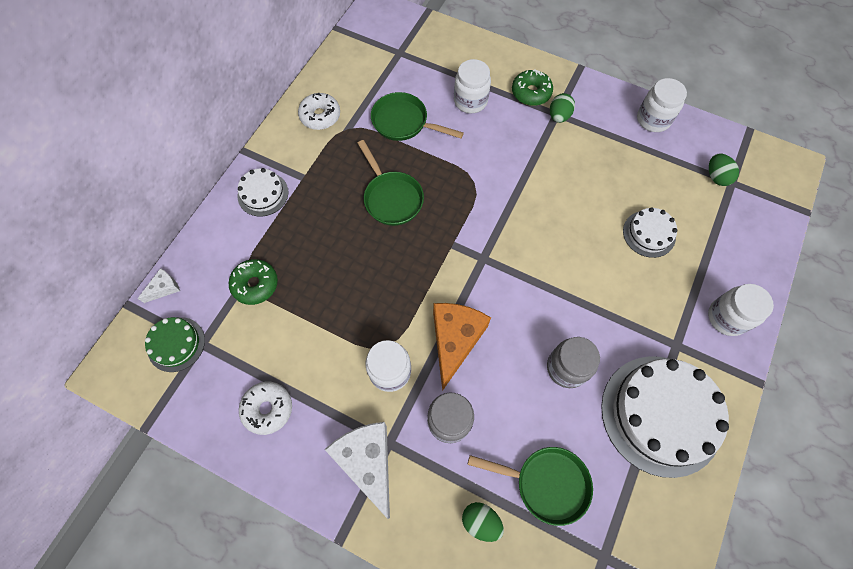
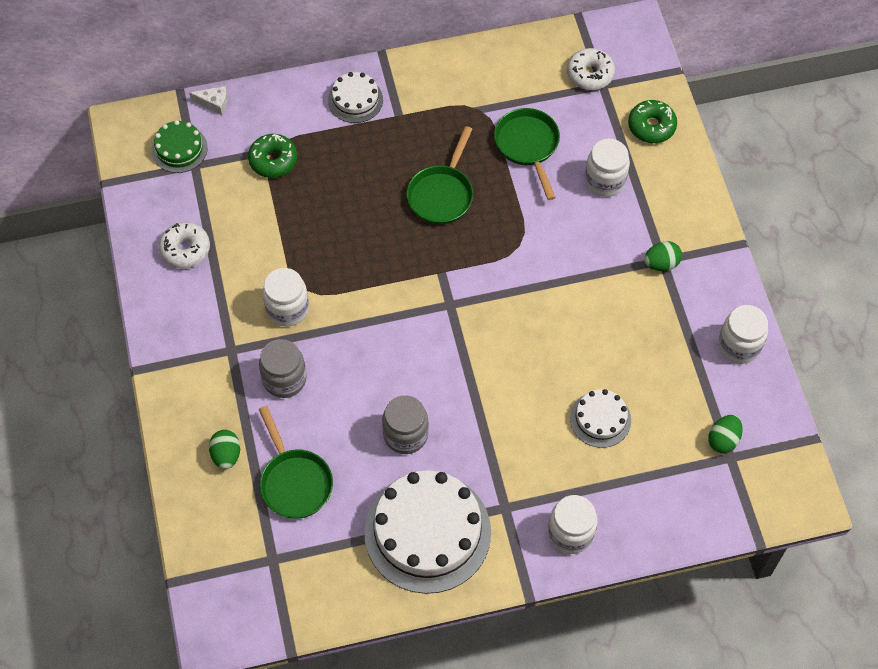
camera: 50 degrees right, 5 degrees down
(320, 116) = (471, 79): white donut -> white donut (590, 74)
(367, 462) = (204, 346): white cheese -> none
(455, 340) = (355, 336): orange cheese -> none
(531, 93) = (665, 223): green donut -> green donut (651, 126)

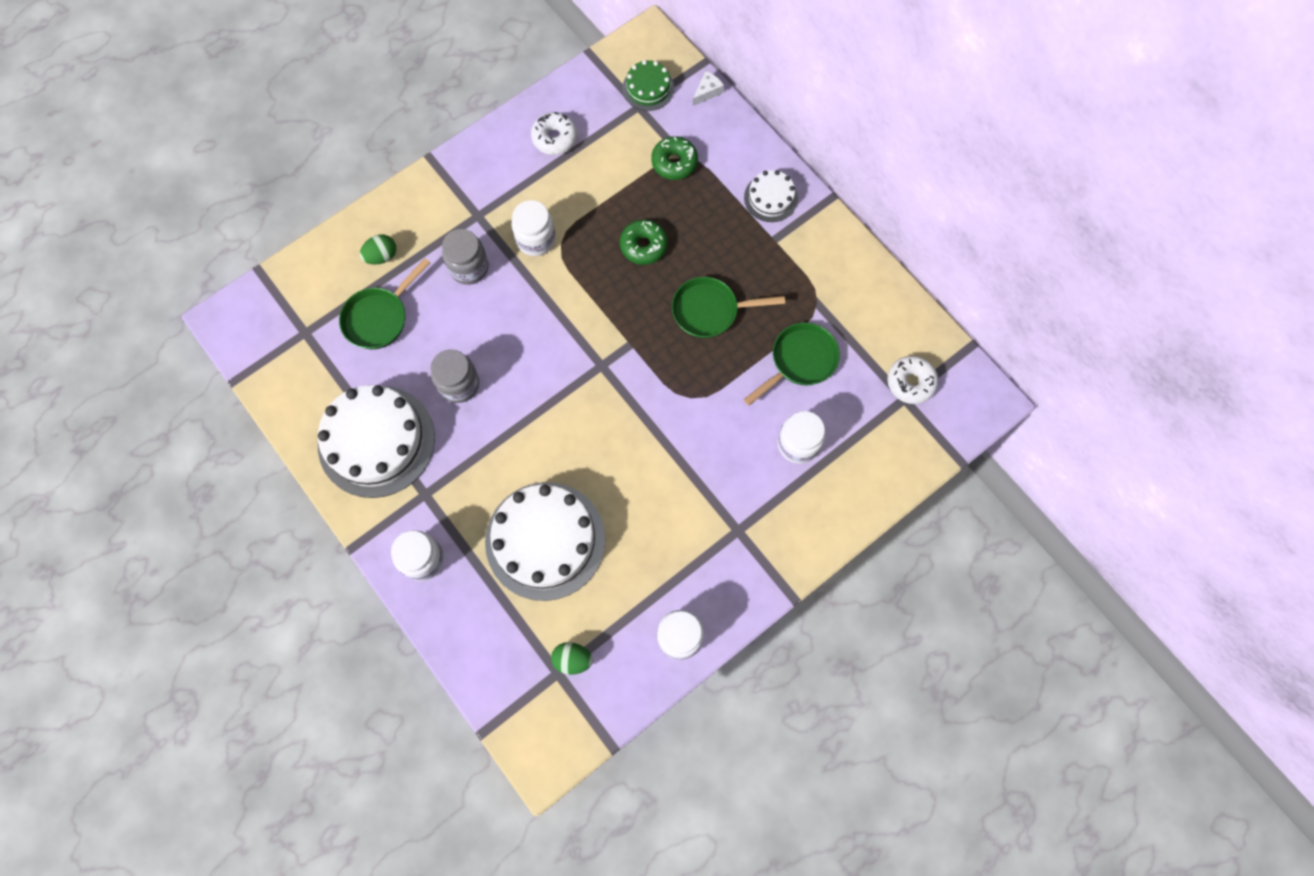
camera: 65 degrees right, 10 degrees up
(214, 103) = (707, 92): white cheese -> white cheese turned 120 degrees counterclockwise
(600, 419) = (545, 540): white cake -> white cake, size x2.00
(651, 126) = (882, 462): green donut -> green donut (643, 246)
(661, 263) = (733, 531): green egg -> none

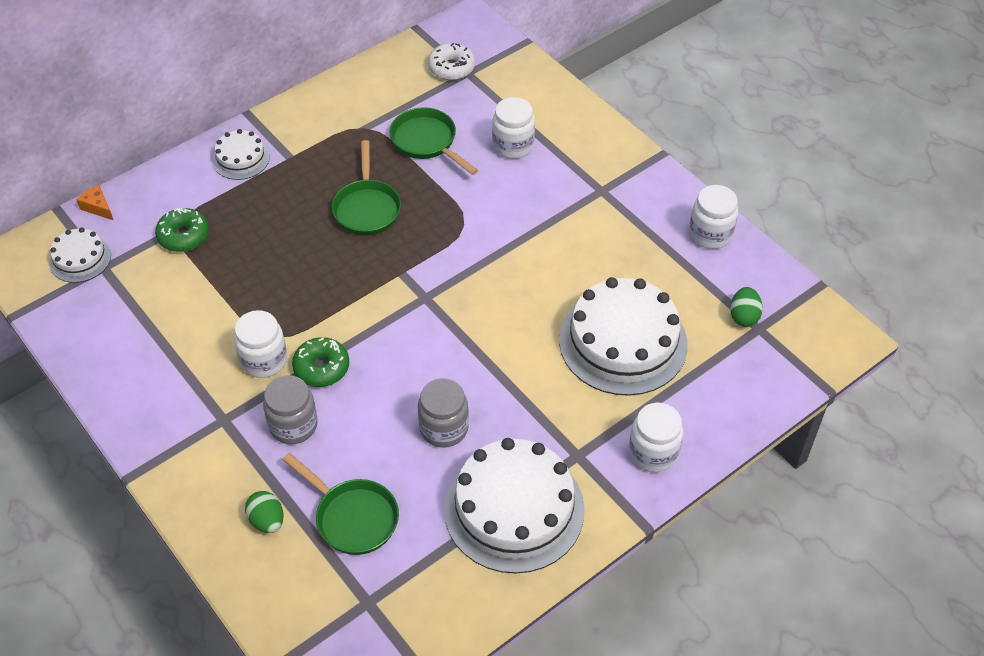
camera: 90 degrees left, 20 degrees down
(555, 138) = (129, 345): white donut -> none
(643, 246) = (284, 262): green donut -> green donut (321, 368)
(648, 88) = (80, 258): green cake -> white cake
(707, 92) = (98, 207): white cheese -> orange cheese

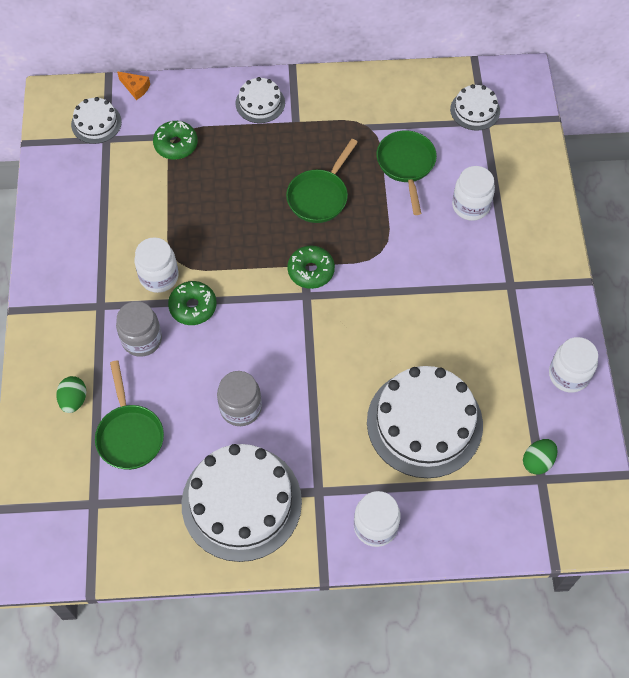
camera: 35 degrees right, 10 degrees up
(98, 207) = (135, 88): orange cheese -> orange cheese turned 135 degrees clockwise
(412, 274) = (311, 271): none -> green donut
(451, 68) = (475, 110): white donut -> white cake

